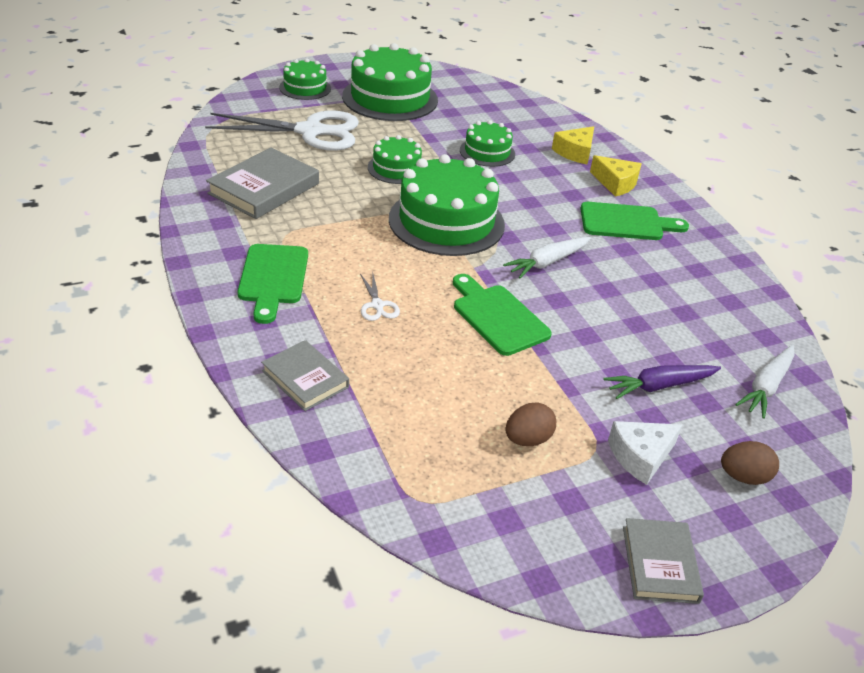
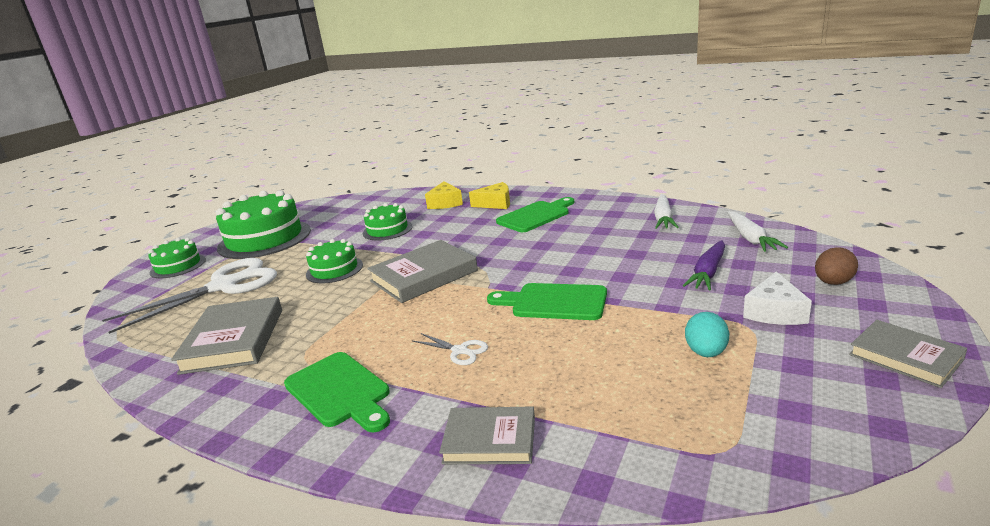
camera: 35 degrees left, 15 degrees down
(446, 221) = (423, 276): green cake -> grey book
(527, 439) = (706, 352): brown egg -> turquoise egg
(547, 262) = (529, 258): white carrot -> white carrot (663, 218)

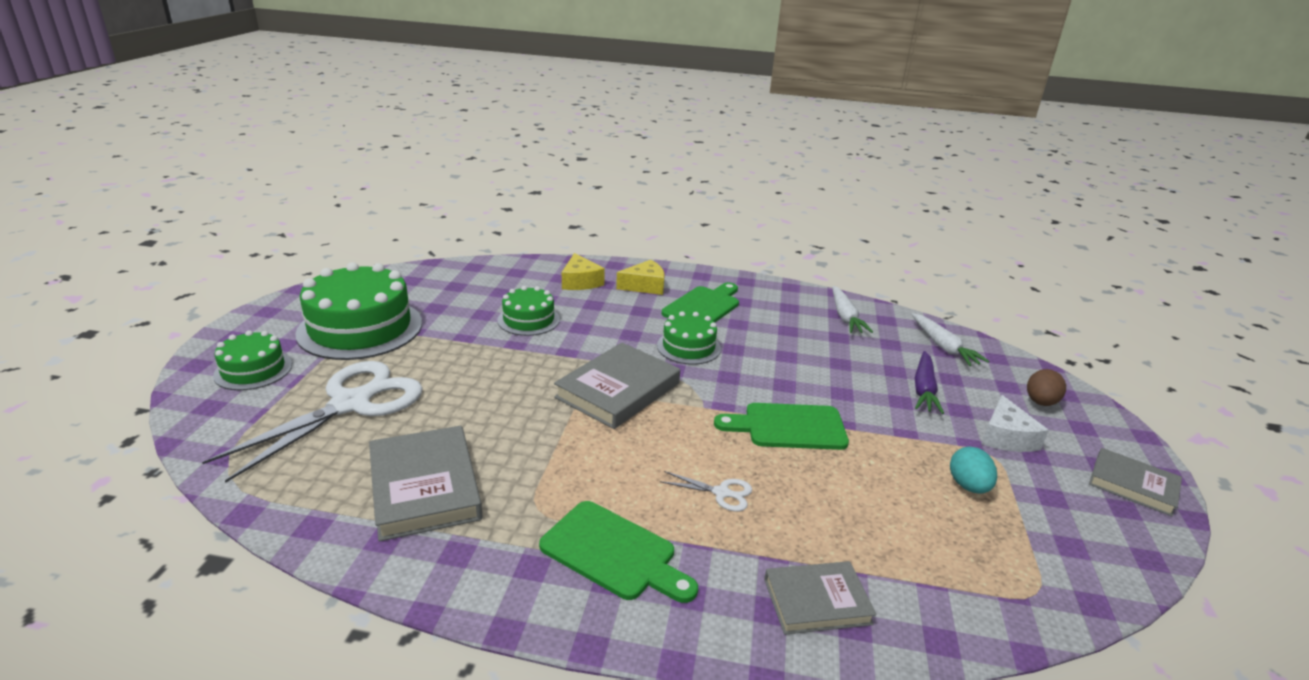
camera: 20 degrees left, 5 degrees up
(334, 270) = (495, 379): green cake -> green cake (688, 347)

